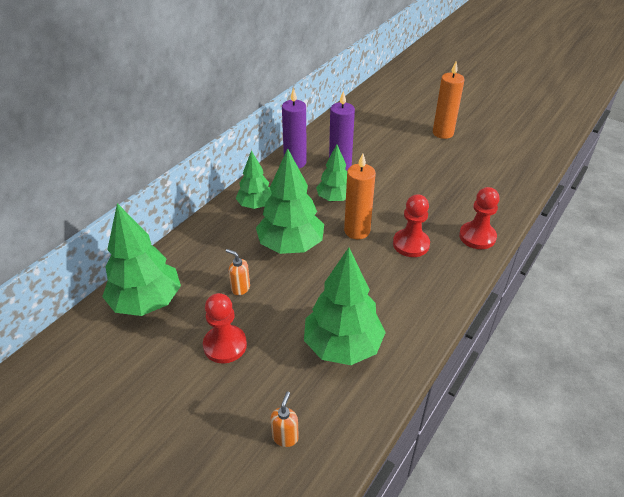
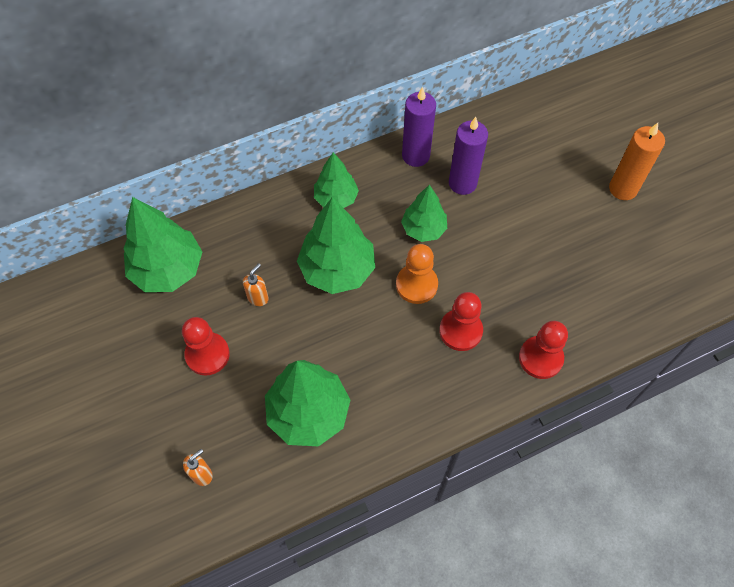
camera: 30 degrees right, 20 degrees up
(240, 288) = (258, 297): orange soap dispenser -> orange soap dispenser turned 60 degrees clockwise
(357, 231) = (416, 285): orange candle -> orange pawn

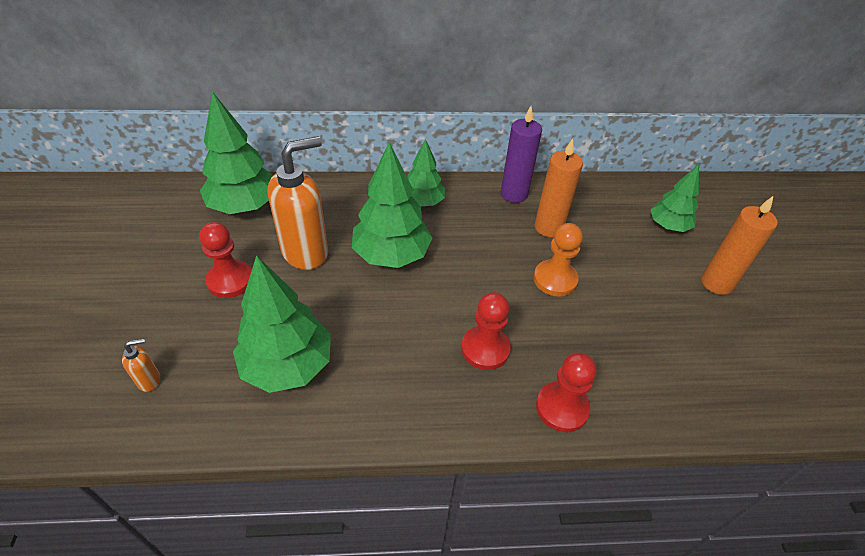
camera: 20 degrees right, 15 degrees down
(258, 297) = (306, 252): orange soap dispenser -> orange soap dispenser, size x2.38
(416, 285) = (461, 293): orange pawn -> orange pawn (555, 279)
(423, 229) = (492, 250): green tree -> green tree (668, 226)
(462, 183) = (548, 227): purple candle -> orange candle

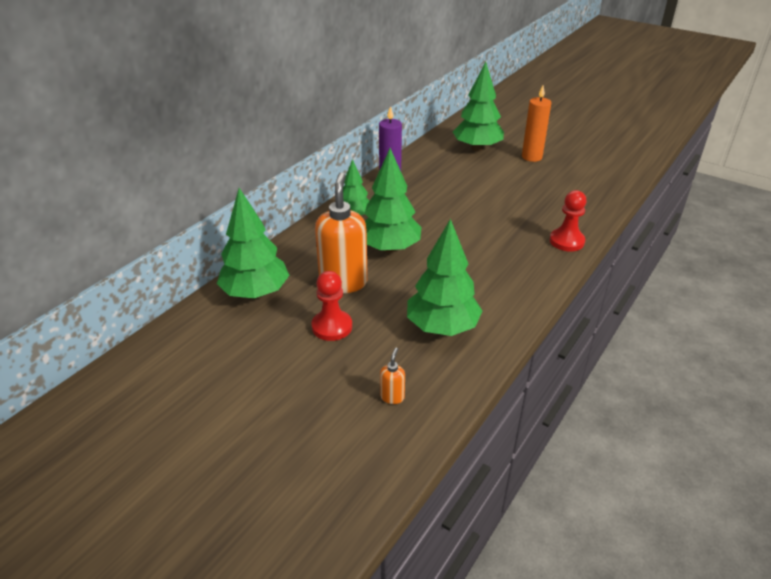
camera: 50 degrees left, 10 degrees down
(485, 349) = (503, 247): red pawn -> none
(548, 227) = (433, 183): orange candle -> none
(555, 279) = (476, 201): orange pawn -> none
(668, 226) = (477, 148): green tree -> green tree, size x1.63

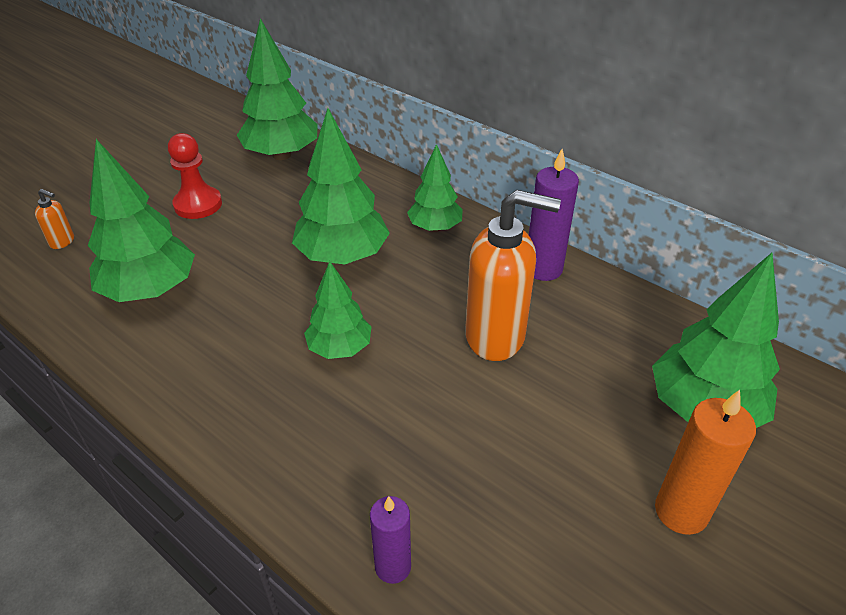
camera: 95 degrees right, 5 degrees up
(343, 282) = (278, 214): orange soap dispenser -> orange soap dispenser (496, 336)
(472, 241) = (340, 348): none -> green tree
(566, 241) = (306, 489): red pawn -> none
(591, 216) = (393, 567): none -> purple candle

